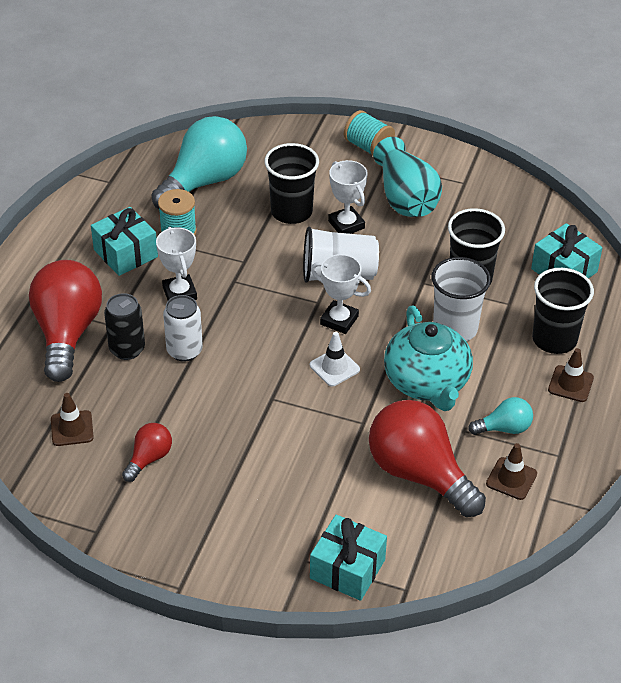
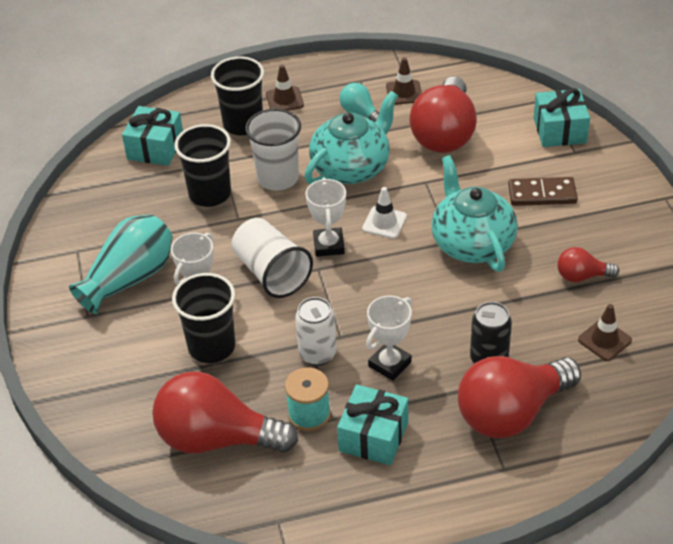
camera: 120 degrees left, 0 degrees up
(184, 351) = (454, 320): white can -> white can (317, 354)
(204, 181) = (217, 438): turquoise light bulb -> red light bulb
(256, 410) = (472, 243): none -> turquoise teapot
(271, 495) = (542, 194): none -> brown domino
(368, 147) = (66, 340): turquoise spool -> none

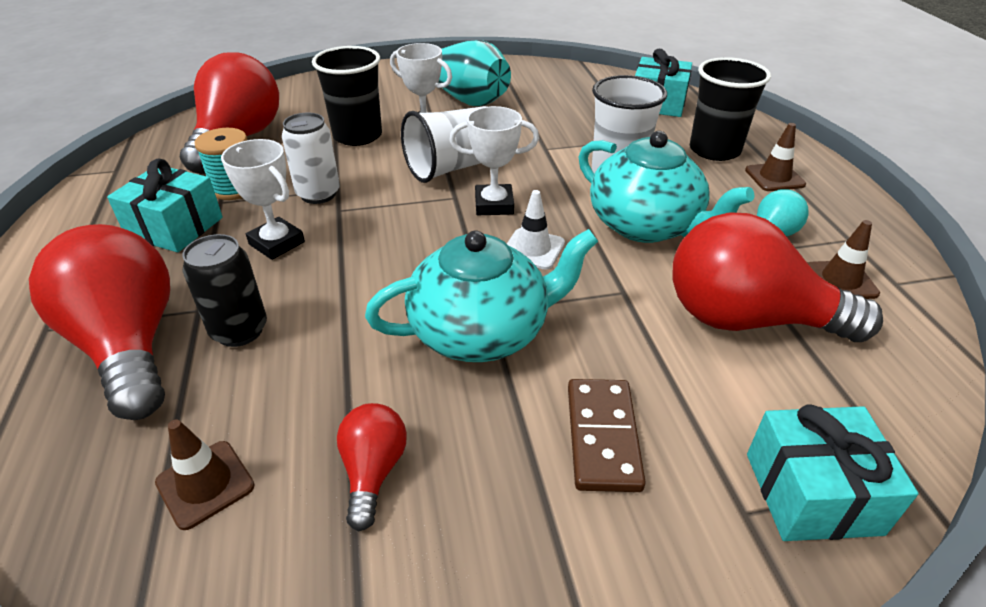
camera: 90 degrees right, 5 degrees down
(210, 194) = (586, 132): black cup -> none

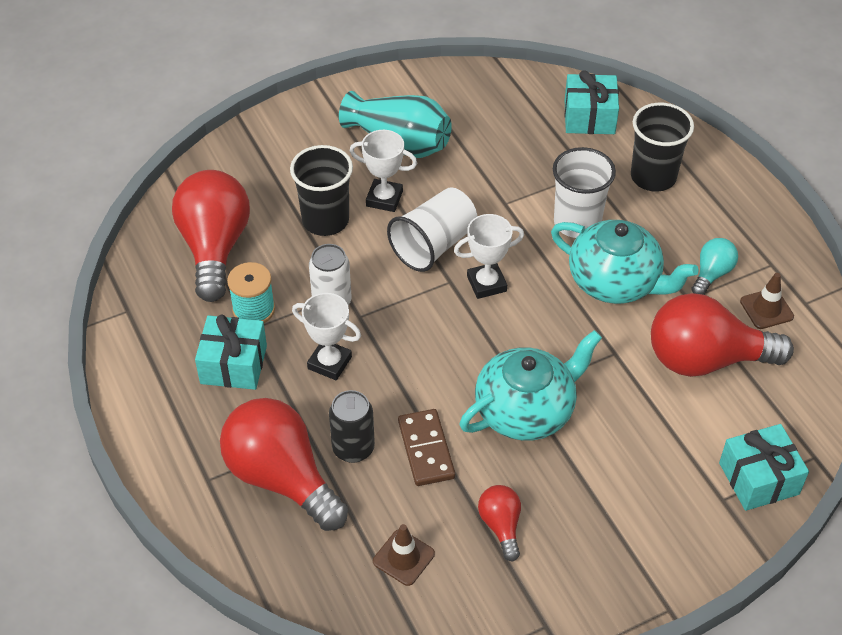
camera: 15 degrees left, 10 degrees up
(533, 249) = (535, 325): white traffic cone -> none
(602, 437) = (631, 471): brown domino -> brown domino (426, 449)
(774, 177) = (708, 203): brown traffic cone -> none

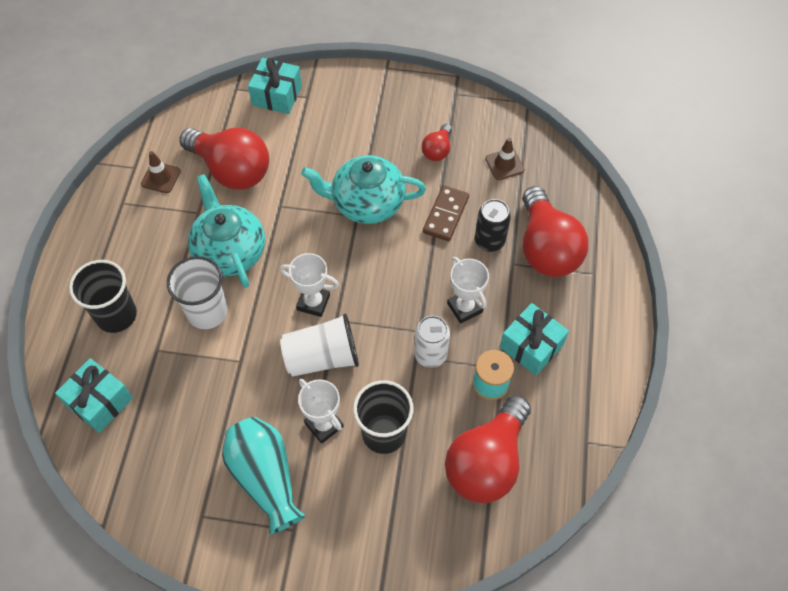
camera: 145 degrees left, 10 degrees up
(712, 274) = (165, 219): turquoise light bulb -> none

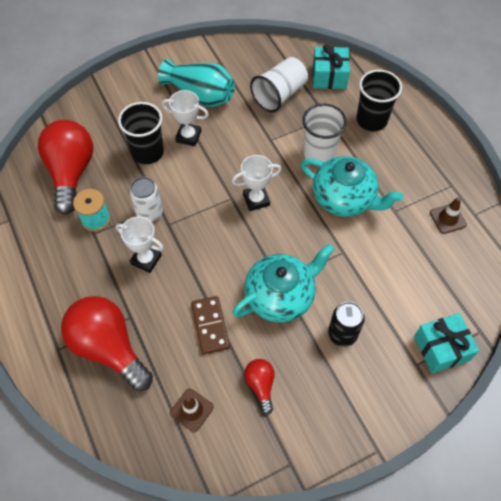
camera: 145 degrees right, 0 degrees up
(231, 170) = (405, 257): red light bulb -> none
(322, 357) = (221, 171): white cup -> white cup (279, 95)
(489, 241) = (159, 325): black can -> black can (342, 334)
(531, 346) = (80, 261): turquoise gift -> none

